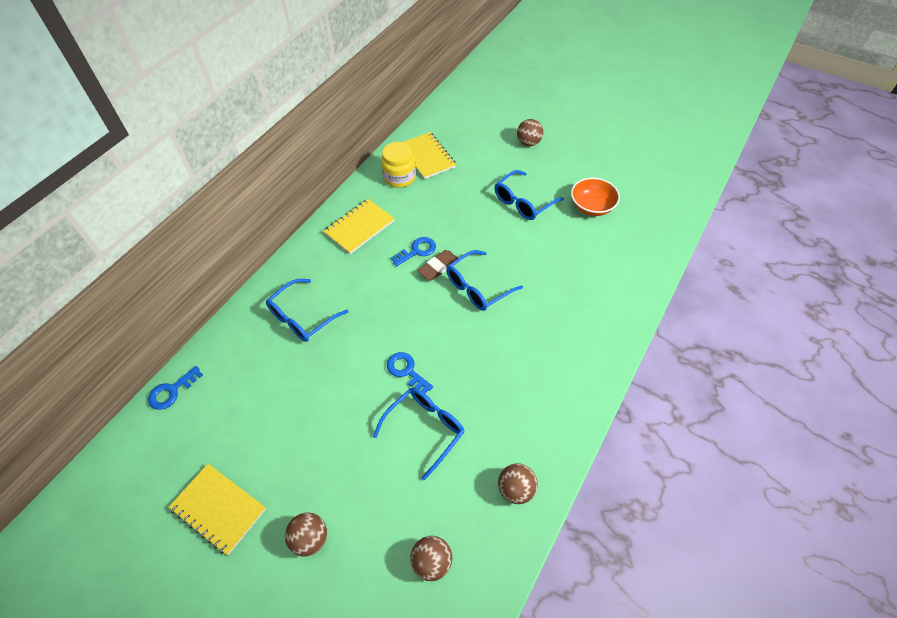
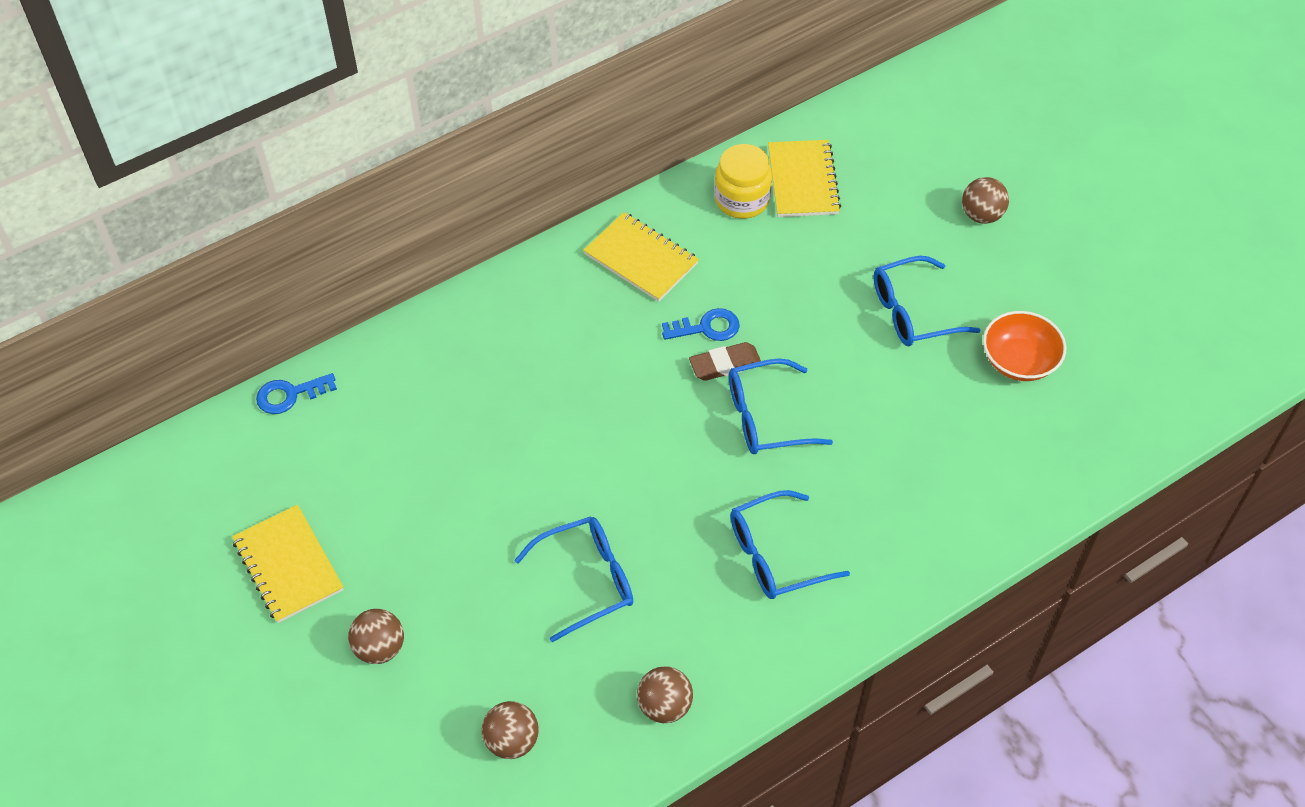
camera: 25 degrees right, 0 degrees up
(302, 317) = (497, 362): blue glasses -> blue glasses (775, 555)
(359, 227) = (641, 259): yellow notebook -> yellow notebook turned 60 degrees clockwise
(406, 371) = (602, 494): blue key -> none

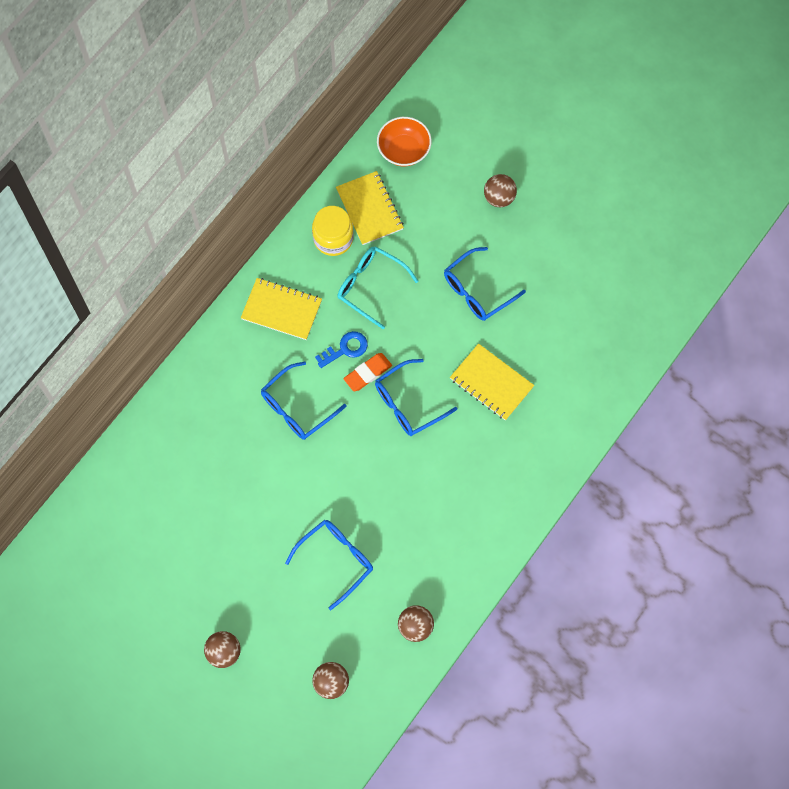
camera: 20 degrees left, 15 degrees up
(288, 565) = (140, 618): yellow notebook -> yellow notebook (491, 383)
(290, 395) = (86, 496): blue key -> none
(725, 365) = (368, 373): brown eraser -> orange eraser
(769, 266) = (370, 286): none -> turquoise glasses
(775, 555) = (447, 501): blue glasses -> blue glasses (297, 408)
(1019, 361) = (557, 305): orange bowl -> orange bowl (404, 150)

